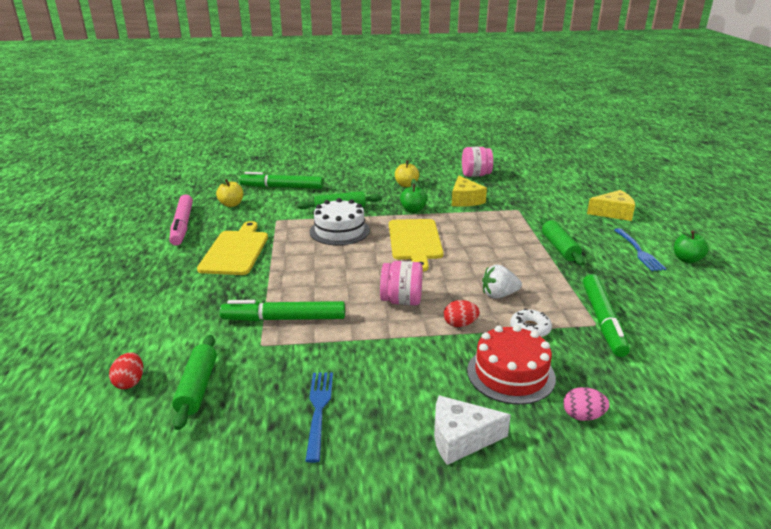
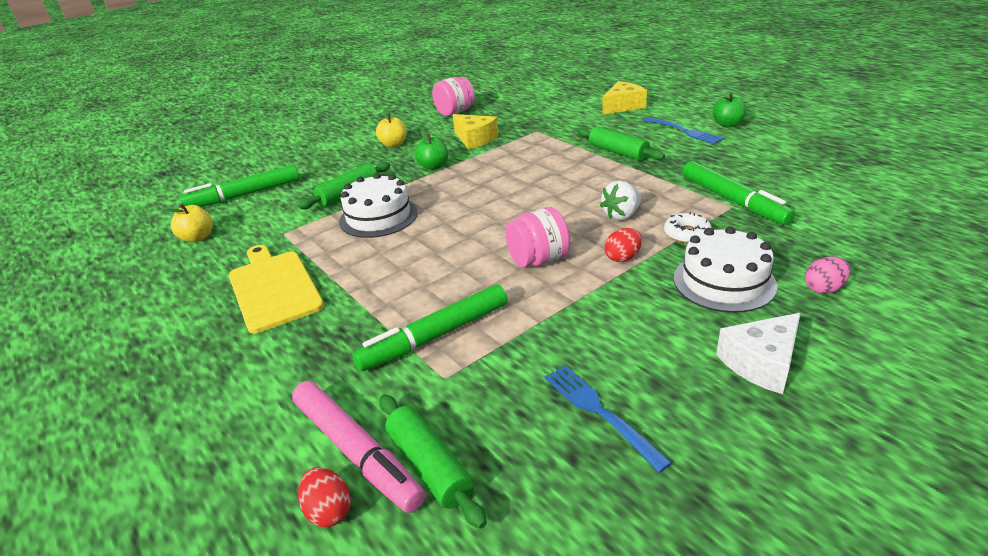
camera: 30 degrees left, 5 degrees up
(182, 225) = (156, 287): pink marker -> pink marker (357, 451)
(415, 241) = (476, 197): yellow cutting board -> none
(511, 374) = (724, 282): red cake -> white cake

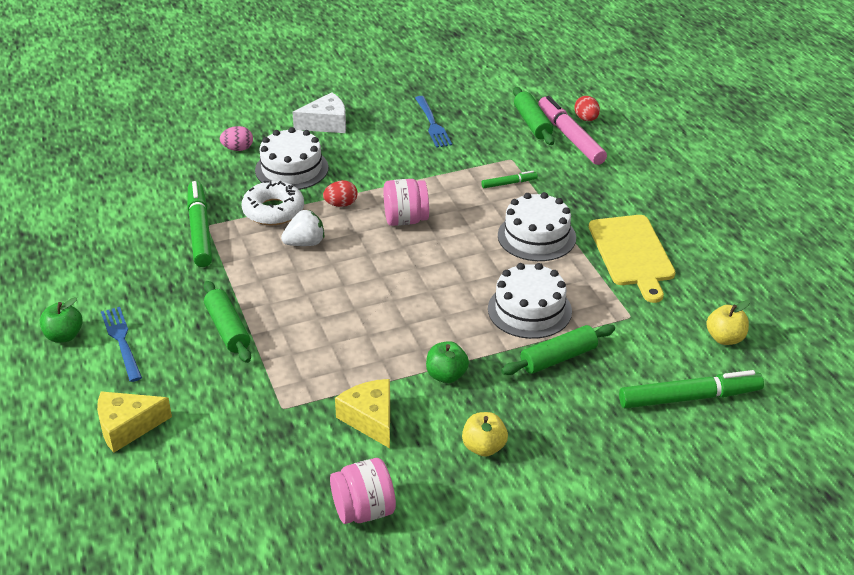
camera: 165 degrees left, 5 degrees up
(384, 279) = (536, 236): none -> white cake
(435, 336) = (509, 183): green marker -> green marker, size x0.48
(686, 234) = (273, 210): white donut -> white donut, size x1.56

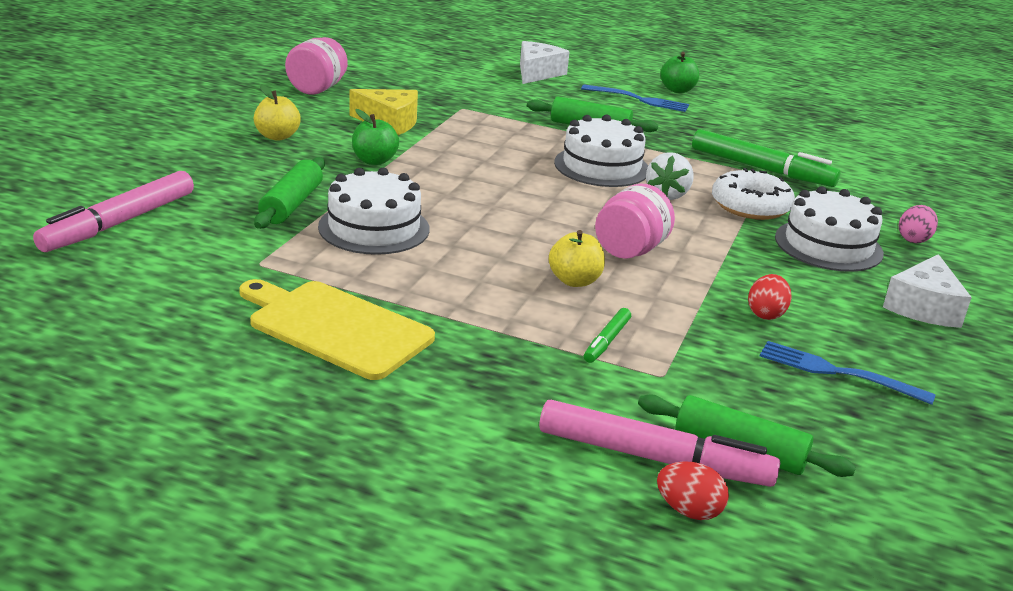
camera: 130 degrees right, 10 degrees down
(127, 427) = (537, 73): yellow cheese -> white cheese
(341, 204) = (713, 236): red egg -> red egg (766, 314)
(536, 236) = (474, 296): white cake -> white cake (601, 166)
(689, 397) = (119, 223): green marker -> pink marker
(725, 338) = (121, 286): yellow apple -> yellow apple (574, 281)

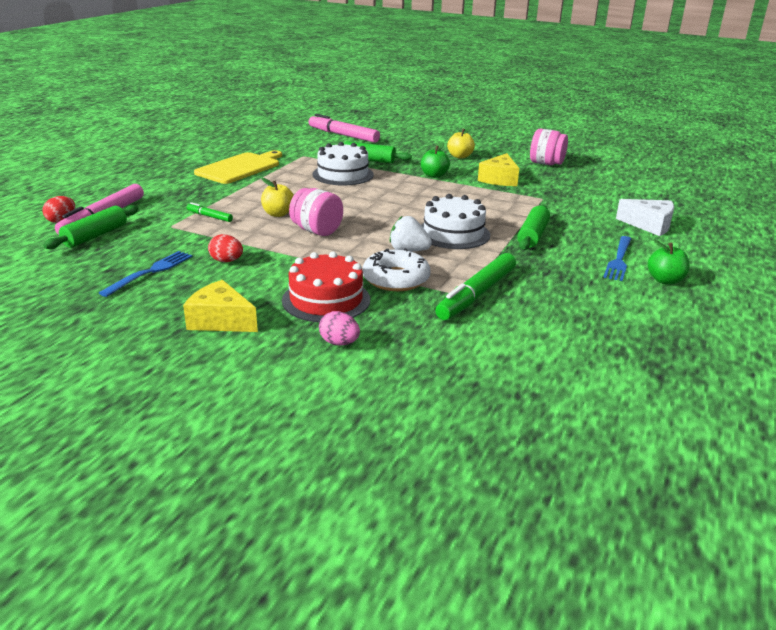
camera: 95 degrees right, 0 degrees up
(828, 245) = (326, 300): white cake -> red cake
(924, 307) = (220, 320): white cheese -> yellow cheese

